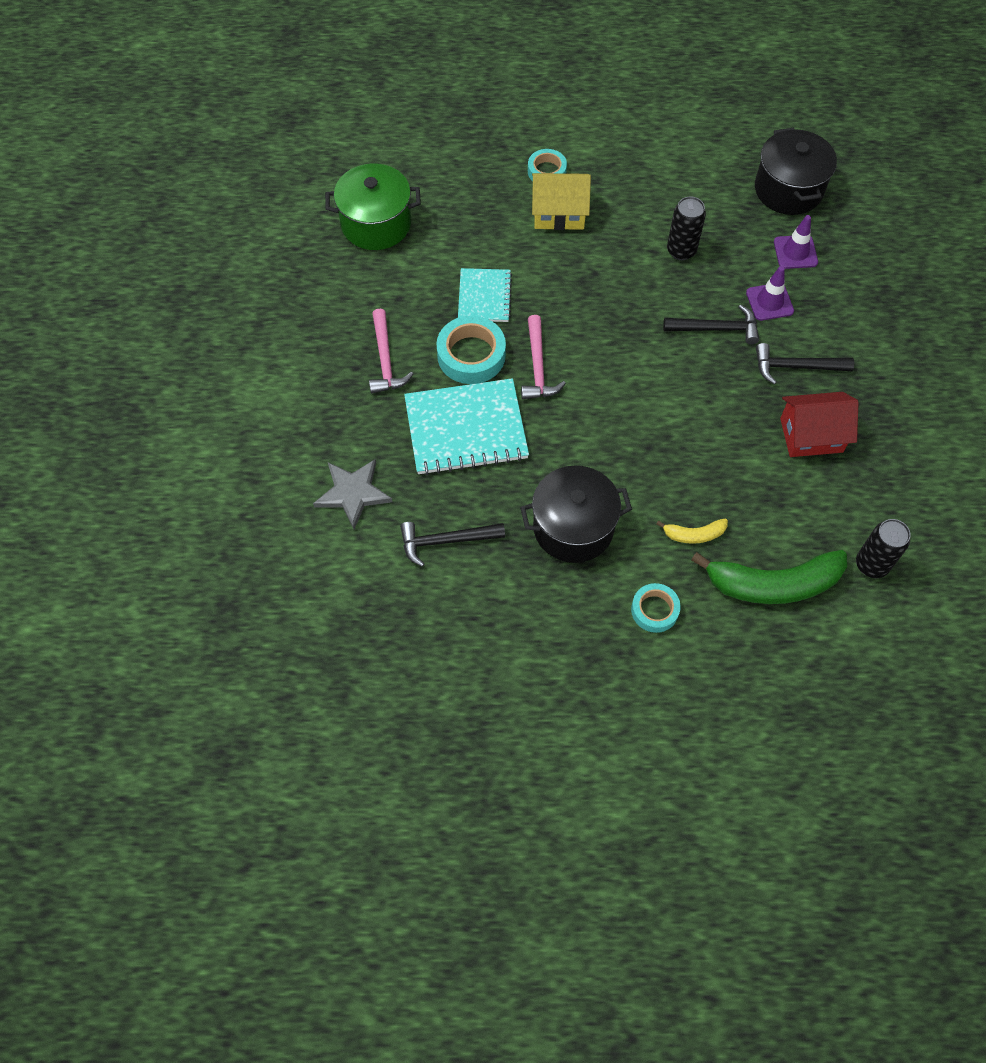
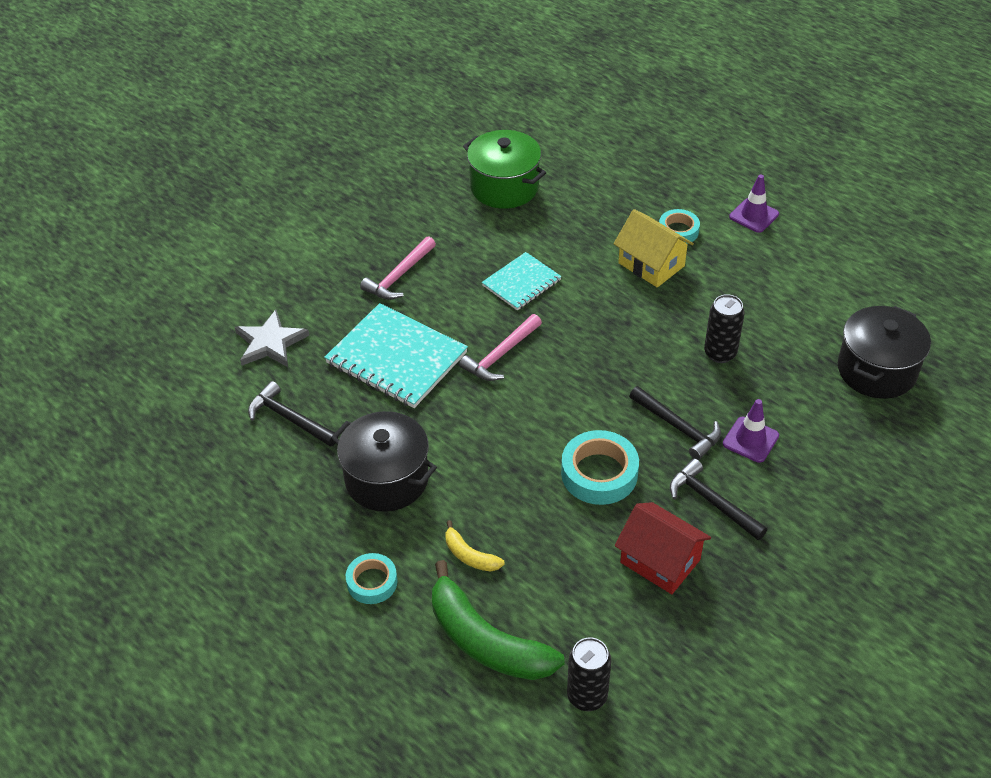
camera: 45 degrees right, 15 degrees down
(471, 355) = (462, 314): turquoise tape -> turquoise tape (599, 473)
(795, 252) = (822, 419): purple traffic cone -> purple traffic cone (754, 215)

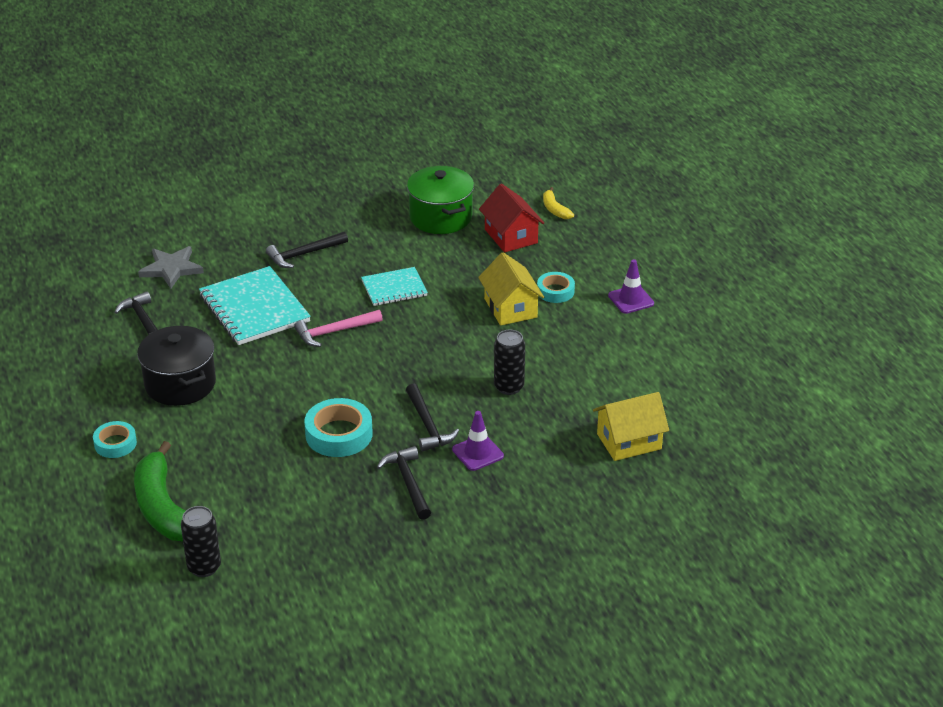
camera: 25 degrees right, 10 degrees down
(399, 276) = (303, 254): pink hammer -> black hammer
(470, 555) = (197, 452): yellow banana -> yellow banana (555, 209)
(660, 561) = (333, 505): red house -> red house (511, 236)
(876, 370) = (629, 441): black pot -> yellow house

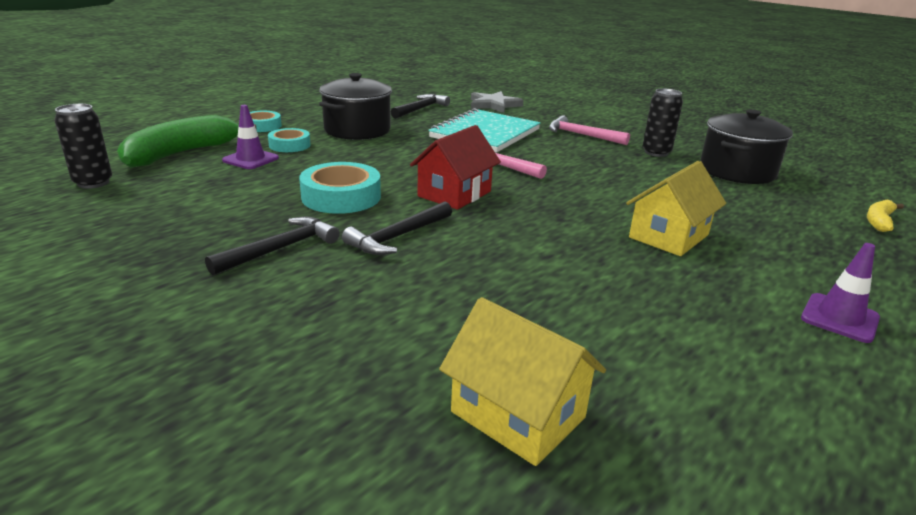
camera: 60 degrees right, 10 degrees down
(303, 254) = (581, 135): black hammer -> pink hammer
(394, 288) = (598, 174): turquoise notebook -> none
(440, 217) = (737, 171): green pot -> black pot
(478, 453) = (371, 280): purple traffic cone -> purple traffic cone (250, 159)
(509, 387) = (524, 270): black can -> black can (656, 152)
(511, 236) = (783, 208): red house -> red house (454, 194)
(555, 291) = (748, 256): turquoise tape -> turquoise tape (289, 145)

